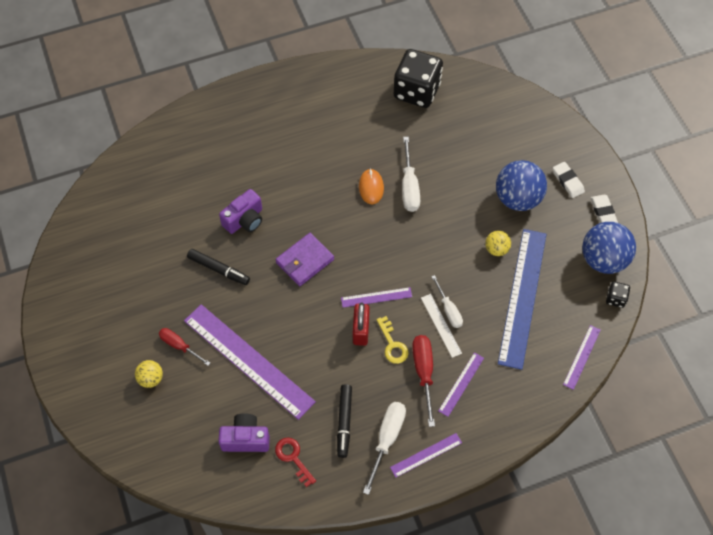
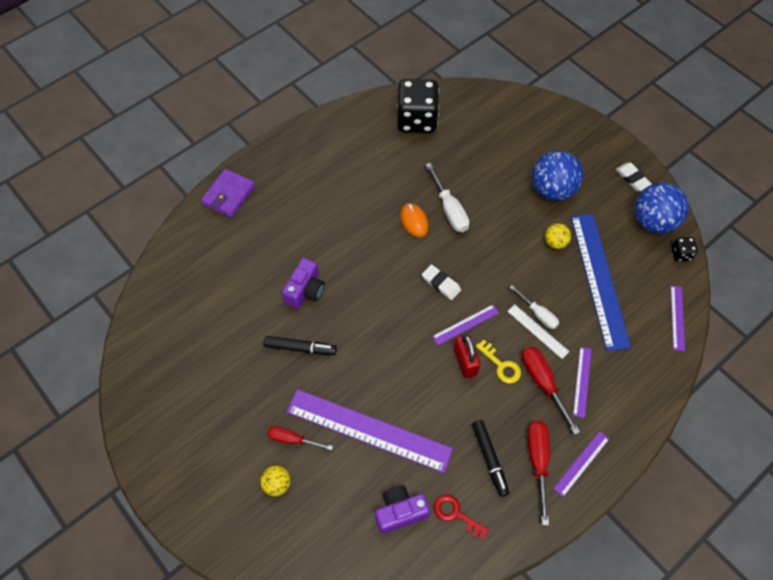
camera: 20 degrees left, 0 degrees up
(305, 261) = (382, 312): purple wallet -> purple wallet (229, 195)
(387, 439) = (538, 462): white screwdriver -> red screwdriver
(568, 181) = (589, 161): white eraser -> white eraser (441, 283)

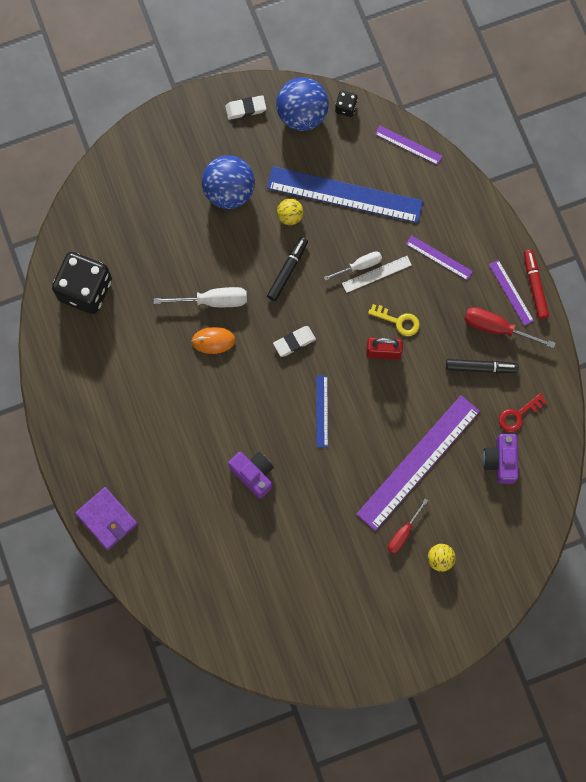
camera: 70 degrees left, 15 degrees up
(300, 348) = (314, 498): black marker -> black marker (287, 270)
(386, 327) = (322, 411): none -> blue ruler
(465, 324) = (346, 336): purple ruler -> none
(501, 365) = (398, 321): yellow key -> yellow key turned 45 degrees clockwise
(543, 383) = (428, 292): red screwdriver -> none
(600, 485) = (534, 286): none -> red marker

